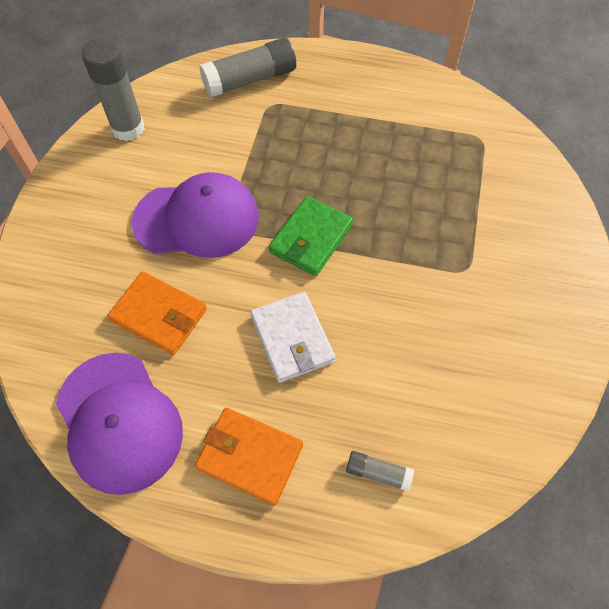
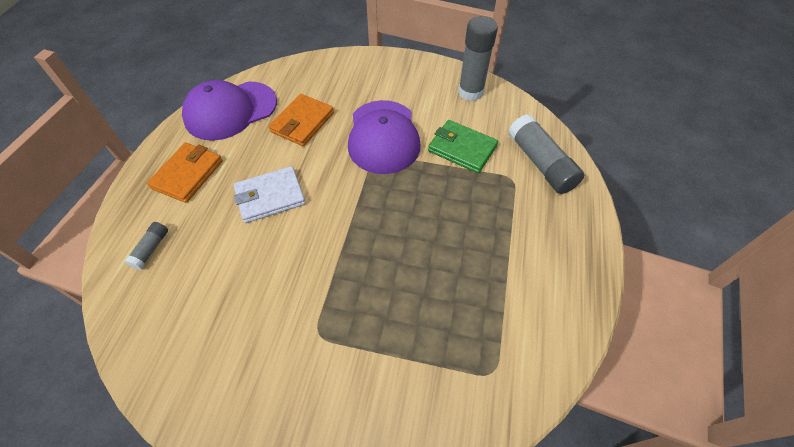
camera: 90 degrees right, 5 degrees down
(311, 238) = (361, 209): green wallet -> green wallet (462, 149)

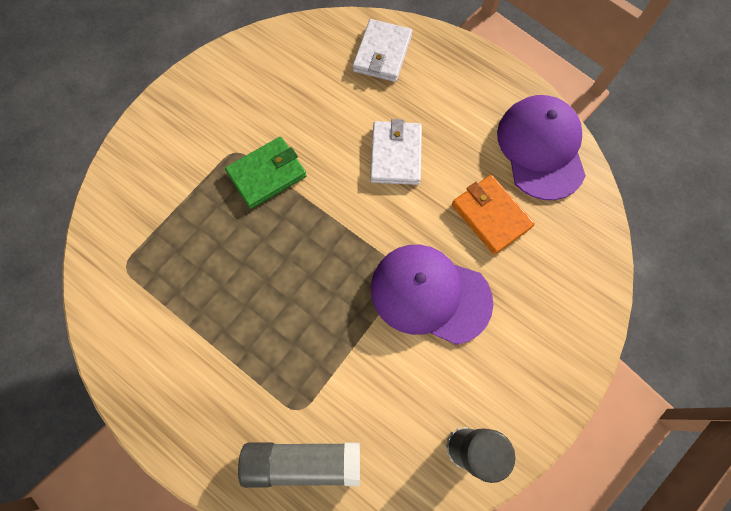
camera: 115 degrees right, 15 degrees up
(151, 249) = (382, 53): grey glue stick -> white wallet
(187, 174) = (458, 93): orange wallet -> none
(462, 149) = (370, 377): green wallet -> green wallet (267, 174)

